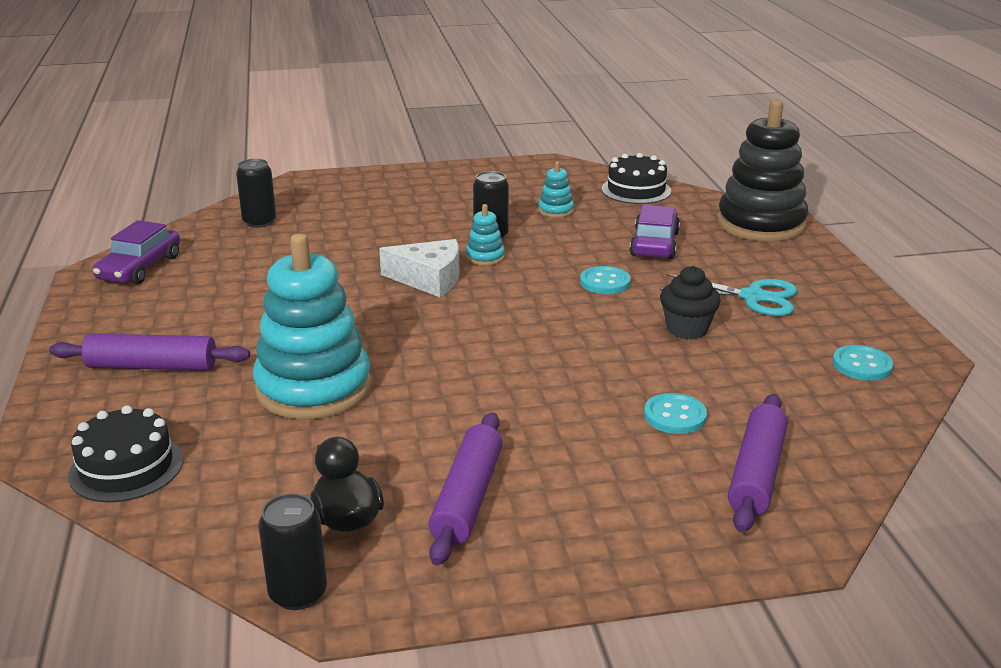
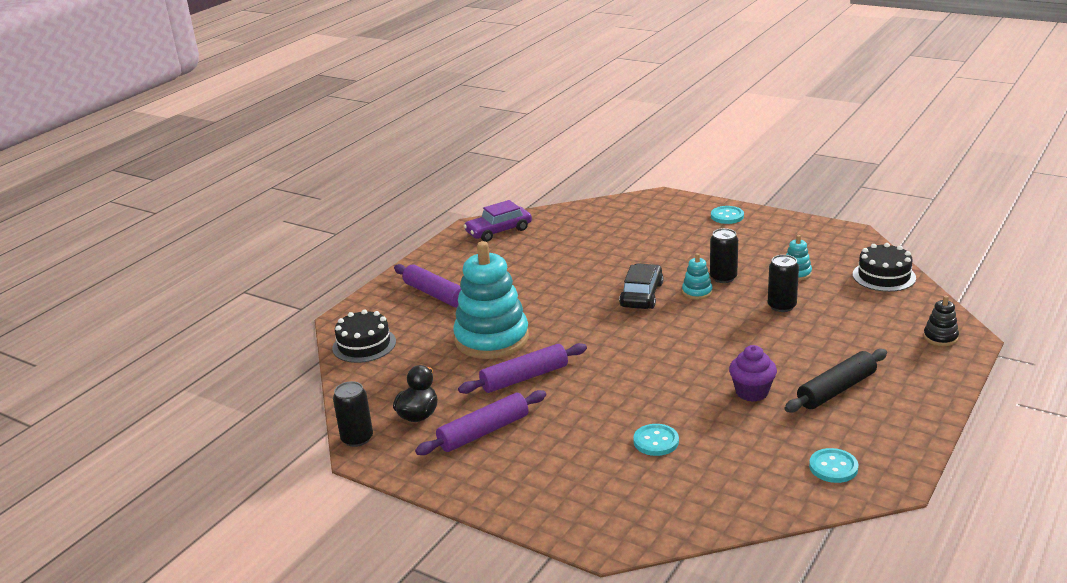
camera: 45 degrees right, 0 degrees up
(259, 222) = (597, 220): black can -> black can (782, 306)
(429, 279) = (641, 295): white cheese -> black car
(605, 282) = (748, 339): turquoise button -> turquoise button (727, 216)
(654, 244) = (828, 324): purple car -> none
(687, 329) = (752, 392): black cupcake -> purple cupcake
(753, 297) = (836, 390): turquoise scissors -> black rolling pin
(756, 473) = (650, 495): purple rolling pin -> purple rolling pin (524, 377)
(761, 224) = (940, 337): black stacking toy -> black stacking toy, size x0.42

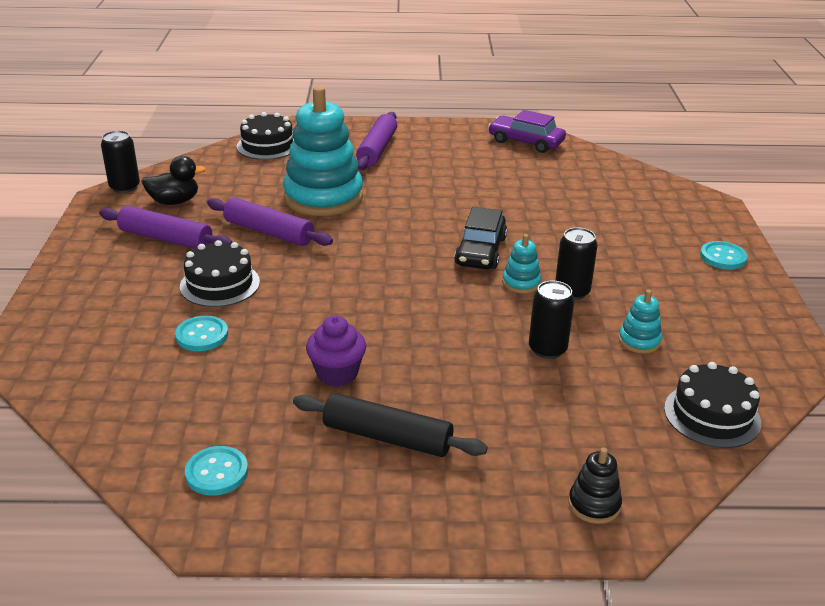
camera: 55 degrees right, 5 degrees up
(586, 418) = (220, 284): none -> black cake
(641, 295) = (480, 251): black car -> black car turned 120 degrees clockwise

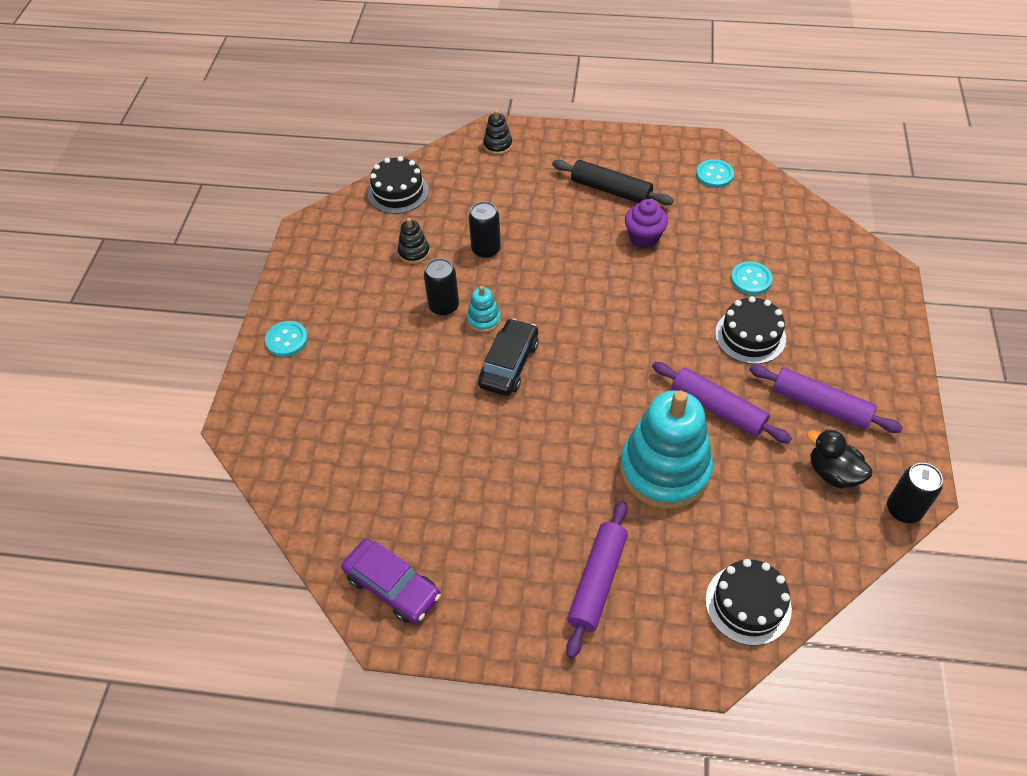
camera: 170 degrees left, 20 degrees up
(174, 201) = (833, 473): black duck -> black duck turned 45 degrees clockwise
(639, 341) = (414, 252): turquoise stacking toy -> black stacking toy

